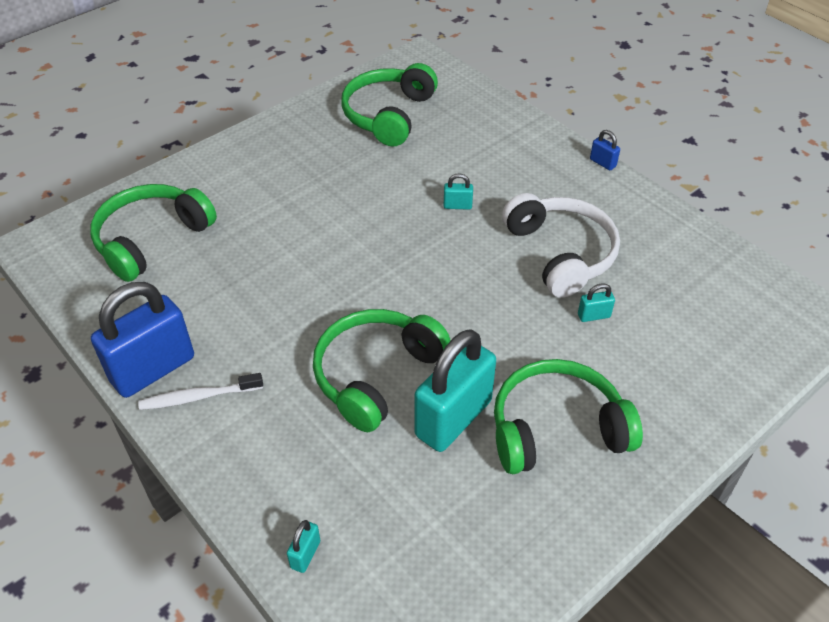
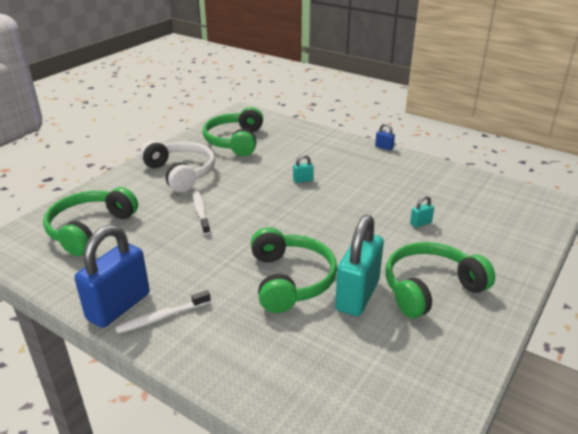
camera: 15 degrees left, 15 degrees down
(299, 238) = (201, 212): none -> white toothbrush
(305, 554) = (287, 402): turquoise padlock -> none
(376, 374) = (290, 280): green headphones -> green headphones turned 150 degrees clockwise
(561, 253) = (382, 194): white headphones -> white headphones (181, 173)

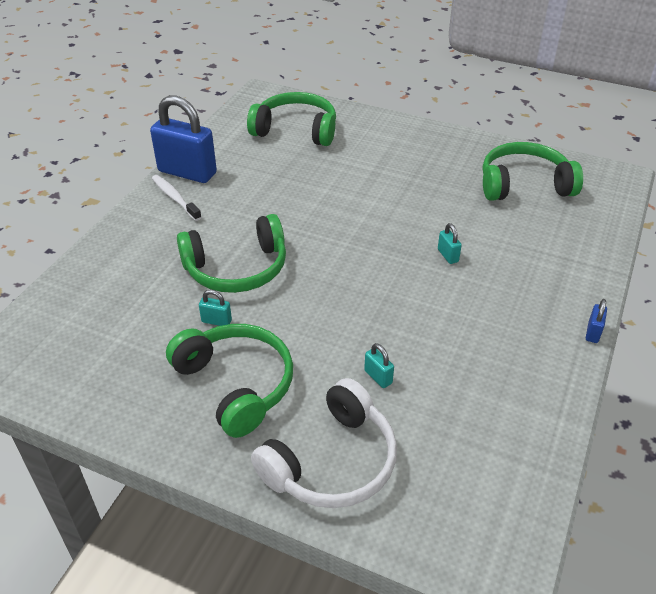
camera: 80 degrees right, 10 degrees up
(181, 173) = (422, 159): white headphones -> white headphones (332, 462)
(201, 212) = (345, 188): white toothbrush -> none
(357, 295) = (216, 321): turquoise padlock -> turquoise padlock, size x0.41

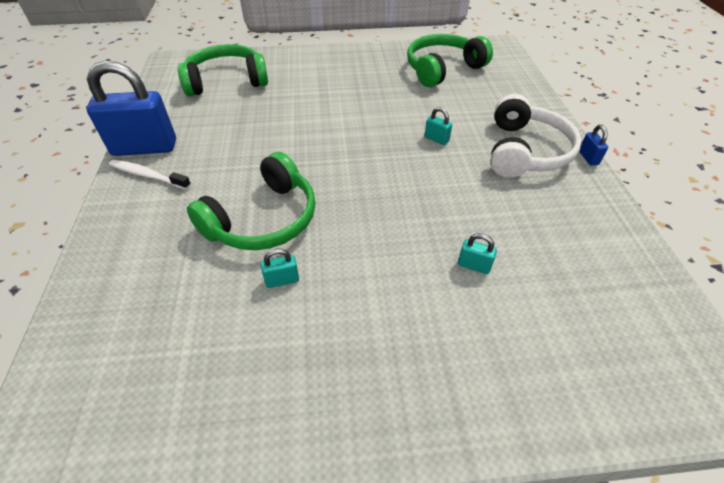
camera: 30 degrees left, 5 degrees up
(236, 384) = (353, 338): green headphones -> none
(332, 462) = (508, 371): white headphones -> white headphones (525, 151)

